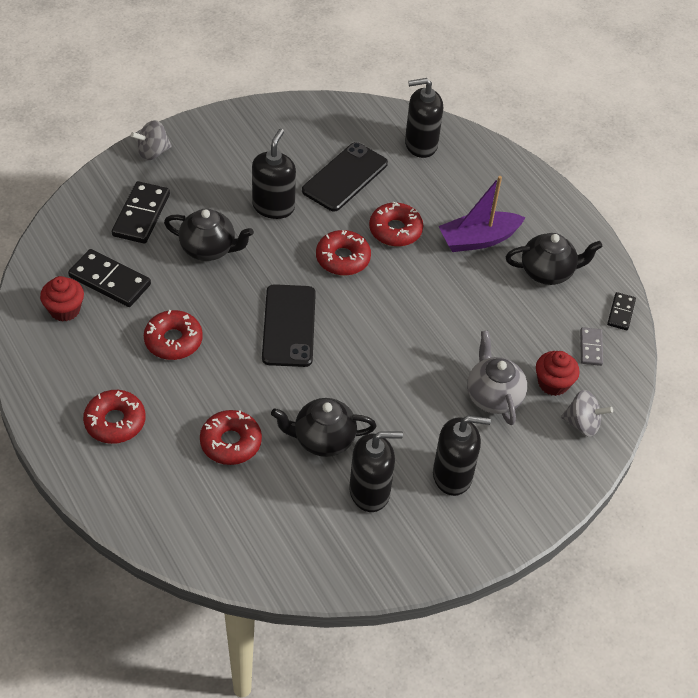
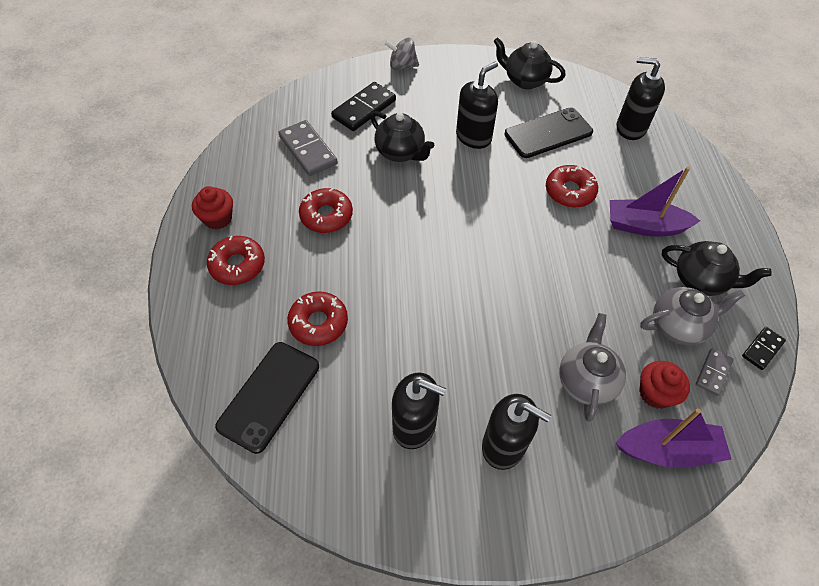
camera: 30 degrees right, 5 degrees up
(65, 310) = (260, 160): red cupcake -> red cupcake (218, 218)
(110, 281) = (308, 150): black domino -> grey domino
(289, 326) = (429, 239): black phone -> black phone (269, 396)
(323, 439) = (400, 354): black teapot -> black teapot (525, 80)
(343, 258) = (509, 199): red donut -> none
(546, 320) = (678, 326): none -> grey teapot
(582, 424) = (668, 450): grey spinning top -> purple boat

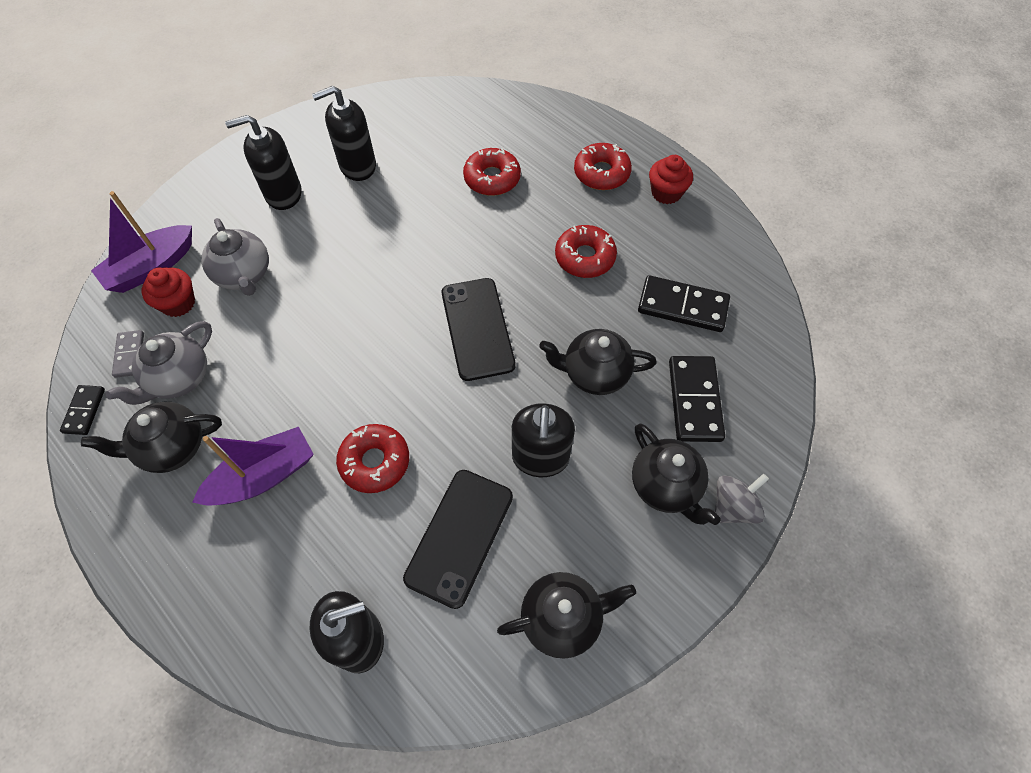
camera: 140 degrees right, 5 degrees up
(269, 396) = (473, 120): black phone -> black phone (477, 328)
(308, 150) = (682, 306): grey domino -> black domino
(423, 90) = (665, 486): none -> black teapot

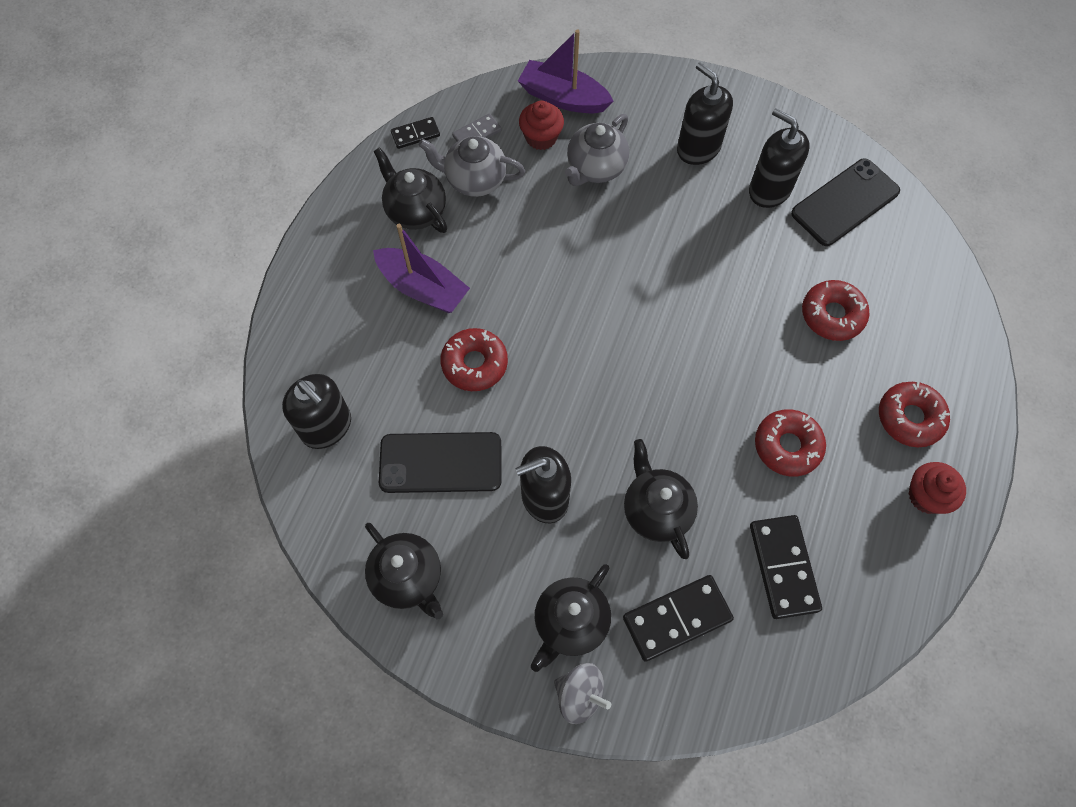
camera: 65 degrees right, 5 degrees up
(477, 328) = (647, 383): black phone -> black phone (845, 202)

